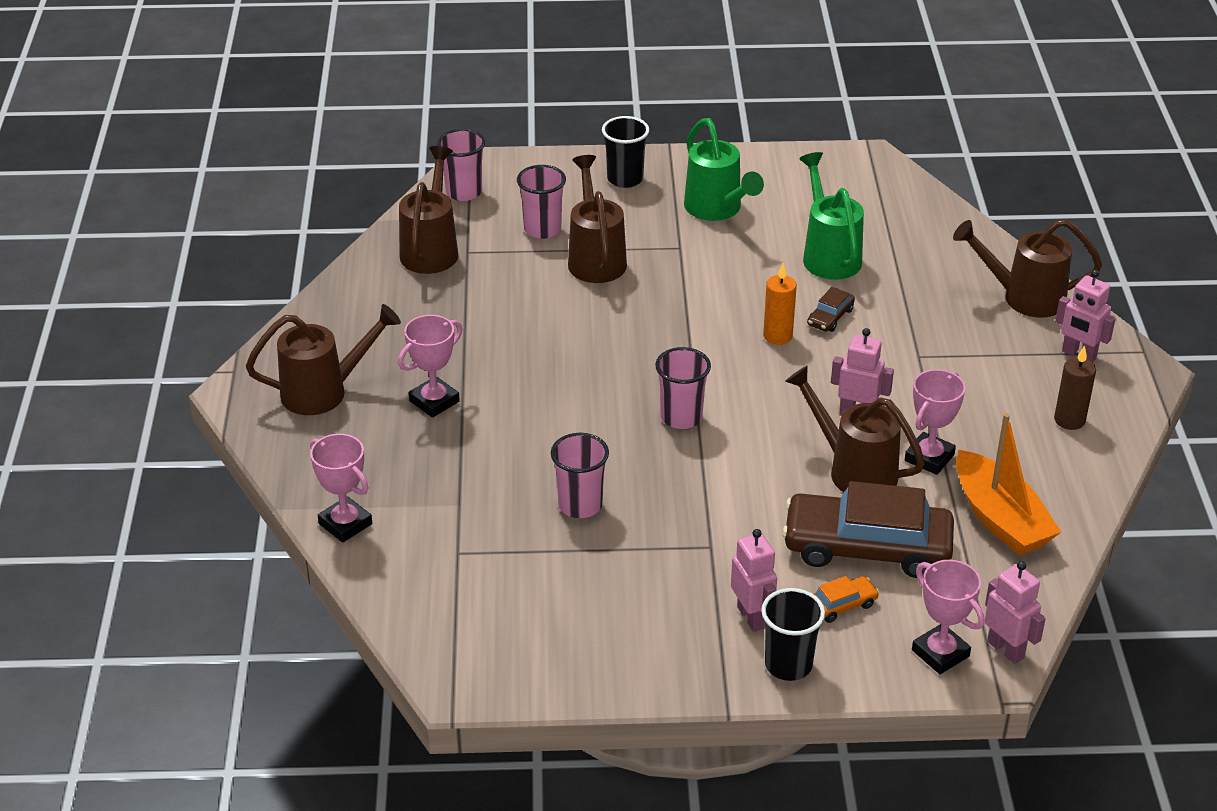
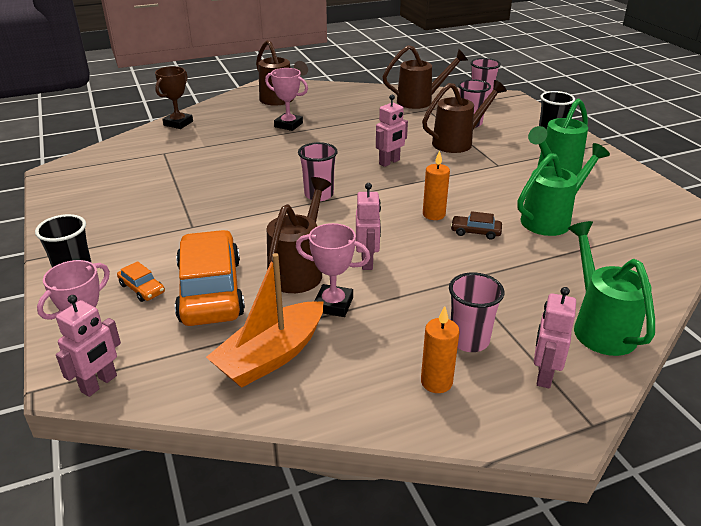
camera: 70 degrees right, 5 degrees down
(345, 524) = (178, 123): pink trophy -> brown trophy
(580, 505) = (216, 178): pink cup -> pink cup (469, 340)
(751, 617) = (123, 253): pink robot -> pink robot (389, 162)
(867, 547) = (210, 290): brown car -> orange car
(1024, 298) = (600, 327): brown watering can -> green watering can
(1069, 420) = (436, 382): brown candle -> orange candle

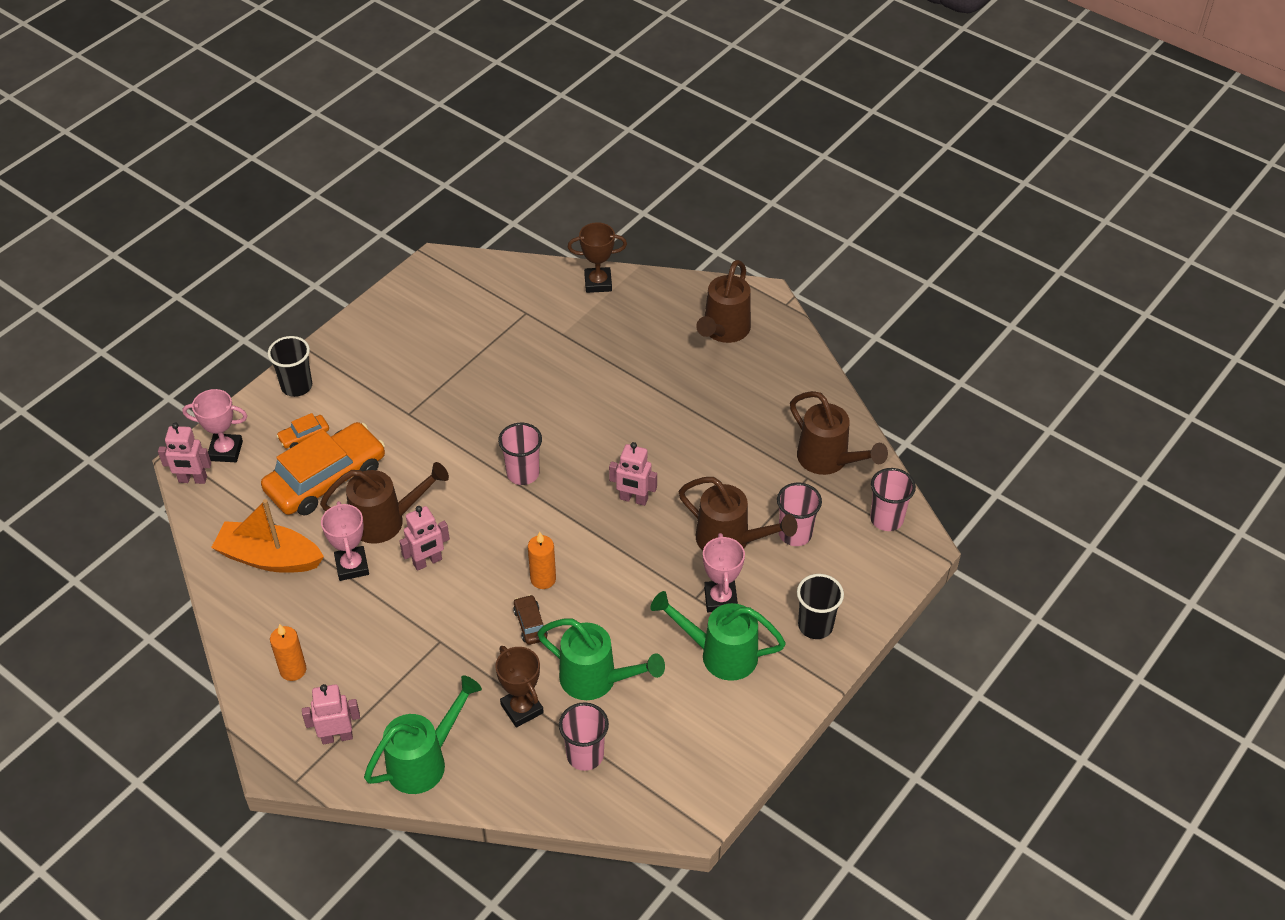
camera: 60 degrees right, 15 degrees up
(142, 288) = (304, 436): orange car -> orange car turned 45 degrees clockwise
(288, 125) = (662, 372): pink trophy -> pink trophy (720, 599)
(469, 340) = (354, 674): pink cup -> pink cup (585, 755)
(563, 259) = (522, 708): none -> brown trophy

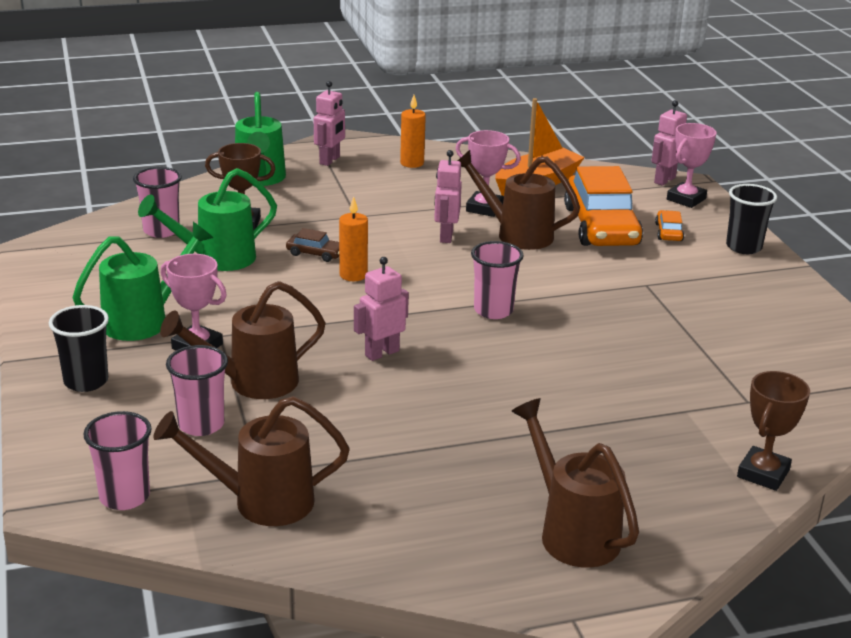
camera: 125 degrees right, 20 degrees down
(385, 521) = (517, 234): brown watering can -> brown watering can turned 90 degrees clockwise

